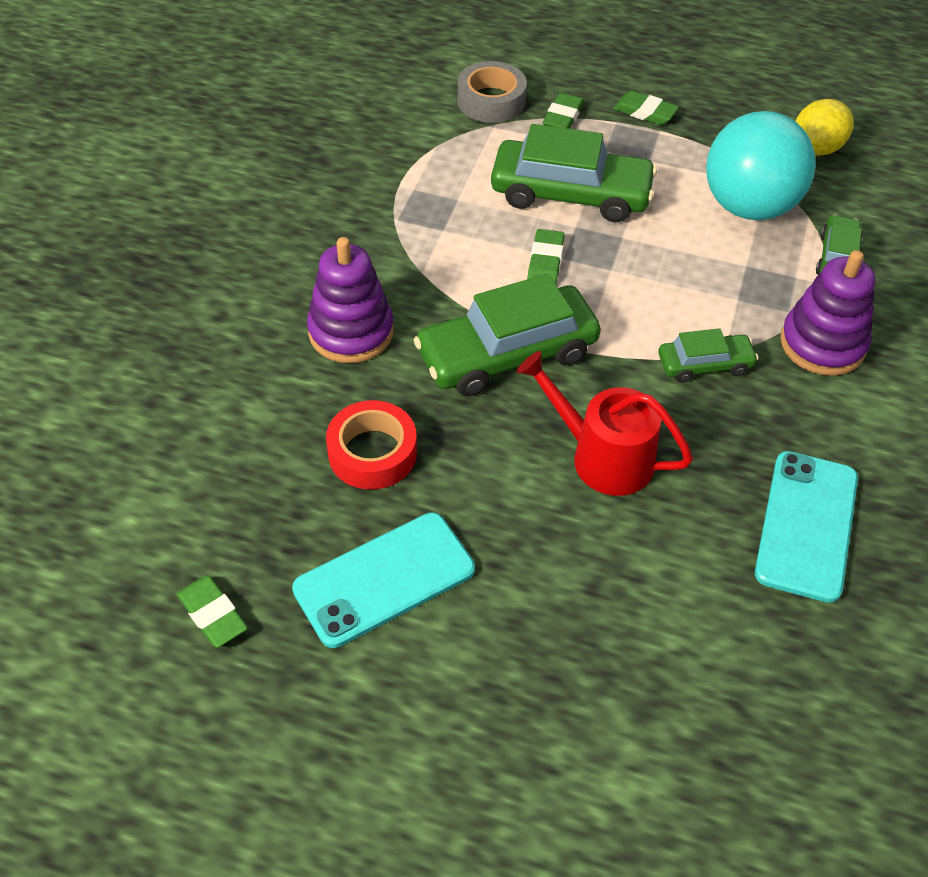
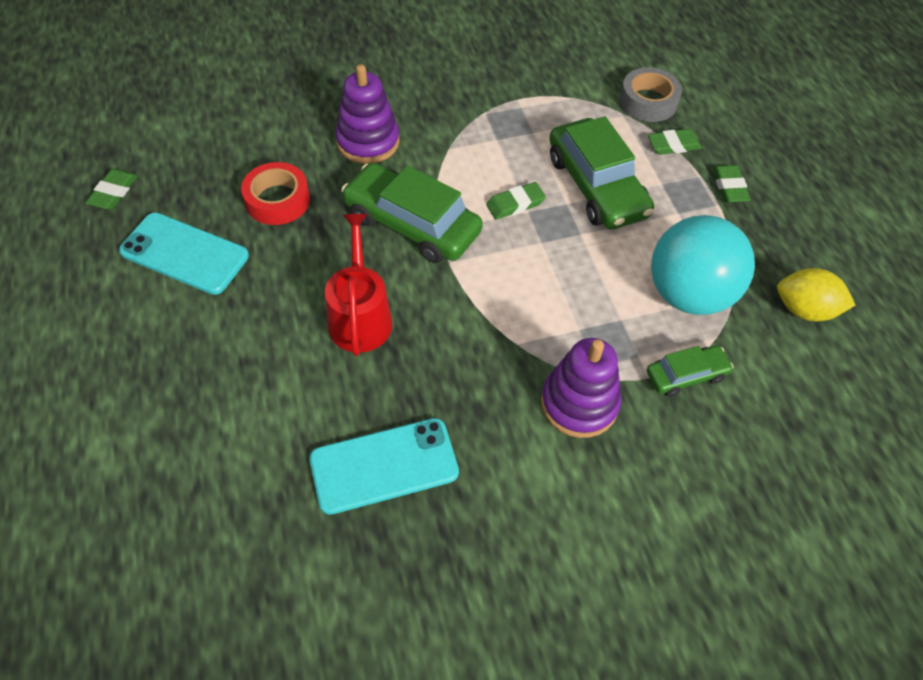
camera: 55 degrees right, 5 degrees up
(705, 364) = (494, 337): green car -> none

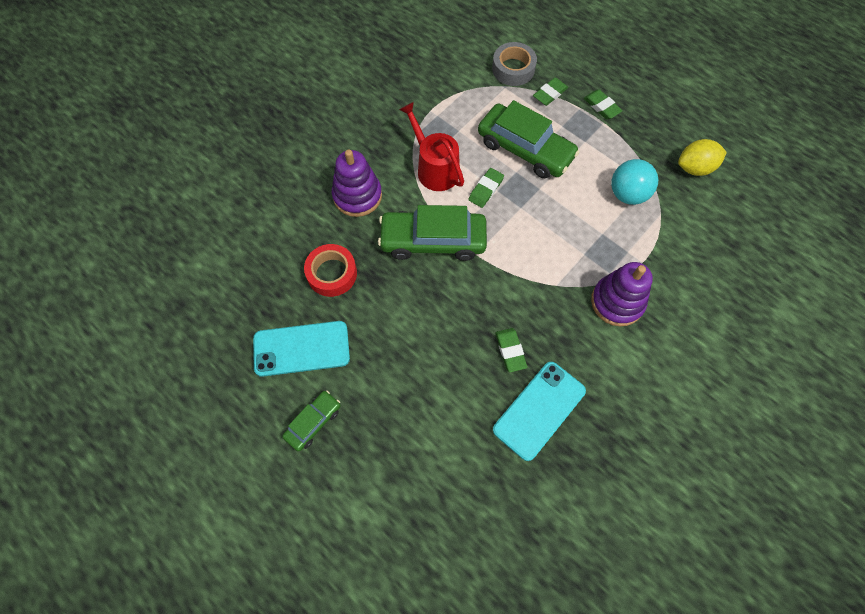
camera: 30 degrees left, 10 degrees up
(114, 192) = (211, 333): green eraser -> green eraser (510, 351)
(360, 316) = (450, 324): red watering can -> red watering can (435, 168)
(686, 375) = (661, 248): green car -> green car (313, 422)
(688, 294) = (627, 194): turquoise ball -> turquoise ball, size x0.66

